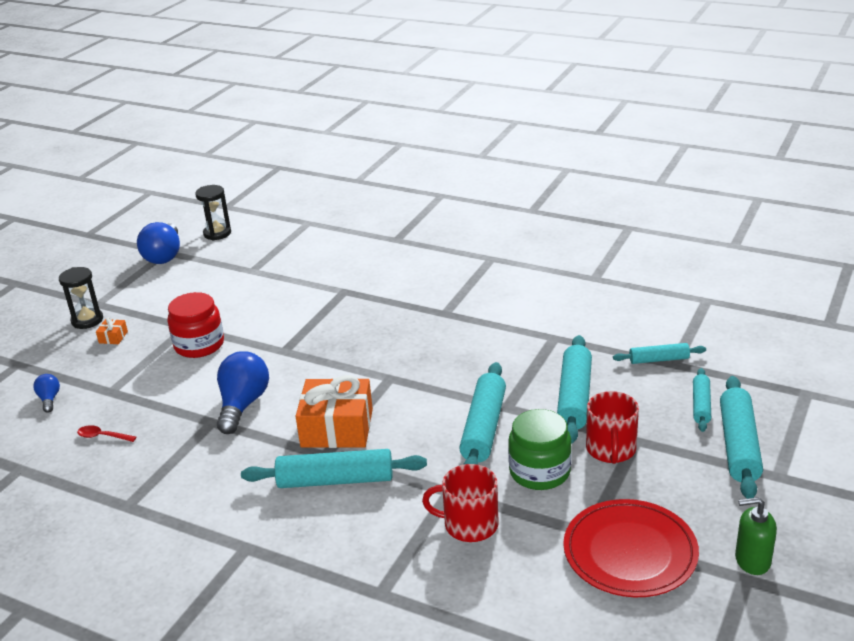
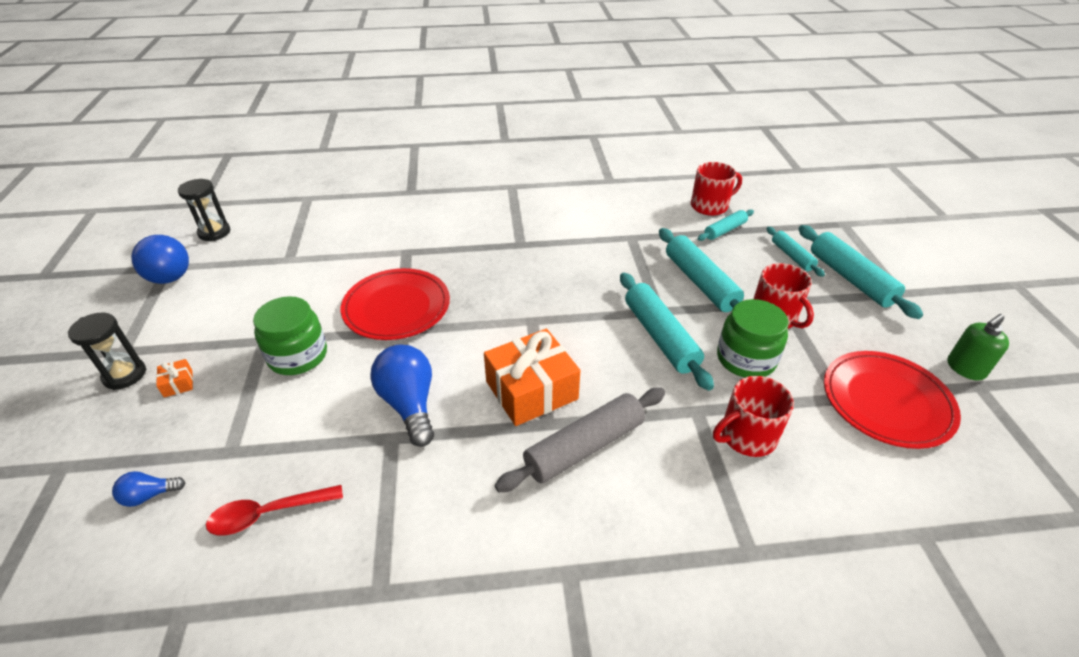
camera: 35 degrees left, 10 degrees up
(49, 399) = (149, 495): blue light bulb -> blue light bulb turned 60 degrees counterclockwise
(102, 436) = (268, 514): red spoon -> red spoon, size x1.58
(199, 345) = (298, 356): red jar -> green jar
(296, 333) = (396, 307): none -> red plate
(335, 480) = (584, 447): turquoise rolling pin -> grey rolling pin
(672, 332) = (710, 206): none -> red mug

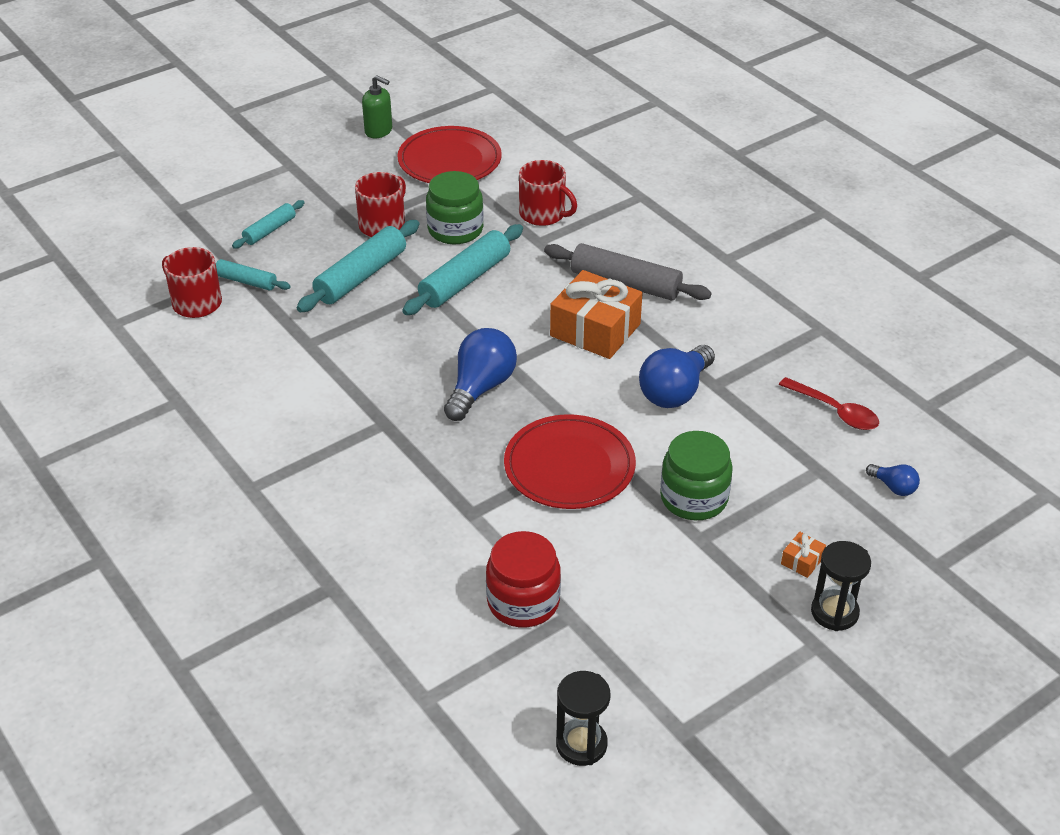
camera: 120 degrees left, 0 degrees up
(168, 272) = (688, 722): blue light bulb -> blue light bulb (480, 388)
(319, 247) = (523, 601): none -> red jar
(851, 278) = (286, 193): turquoise rolling pin -> none

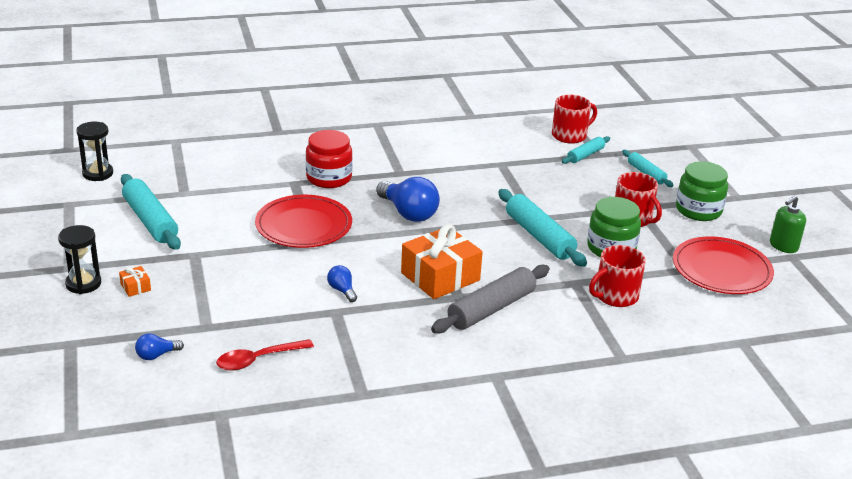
camera: 110 degrees right, 10 degrees down
(361, 276) = (568, 196): turquoise rolling pin -> turquoise rolling pin (150, 220)
(523, 601) = (209, 182): red jar -> red jar (329, 178)
(675, 392) = (342, 290): blue light bulb -> blue light bulb, size x0.50
(694, 498) = (231, 263): green jar -> green jar (698, 210)

